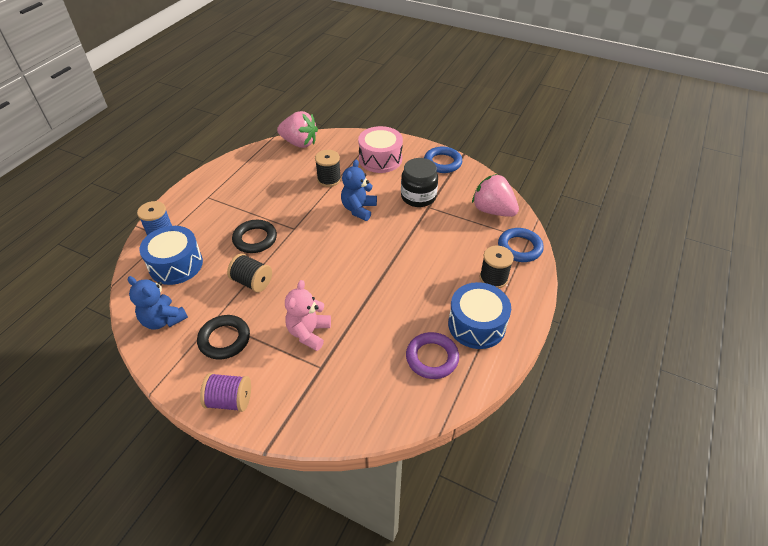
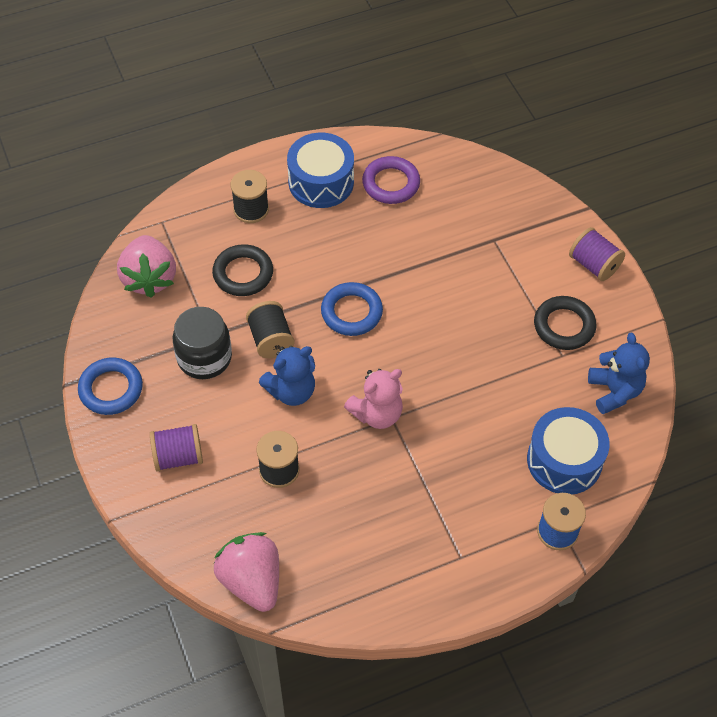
camera: 140 degrees left, 10 degrees up
(252, 282) = (493, 374): black spool -> black spool (271, 339)
(255, 239) = (449, 434): black ring -> black ring (243, 273)
(309, 333) = (478, 278): pink teddy bear -> pink teddy bear (377, 414)
(380, 159) = (178, 456): pink drum -> purple spool
(519, 248) = (184, 219): blue ring -> blue ring (351, 312)

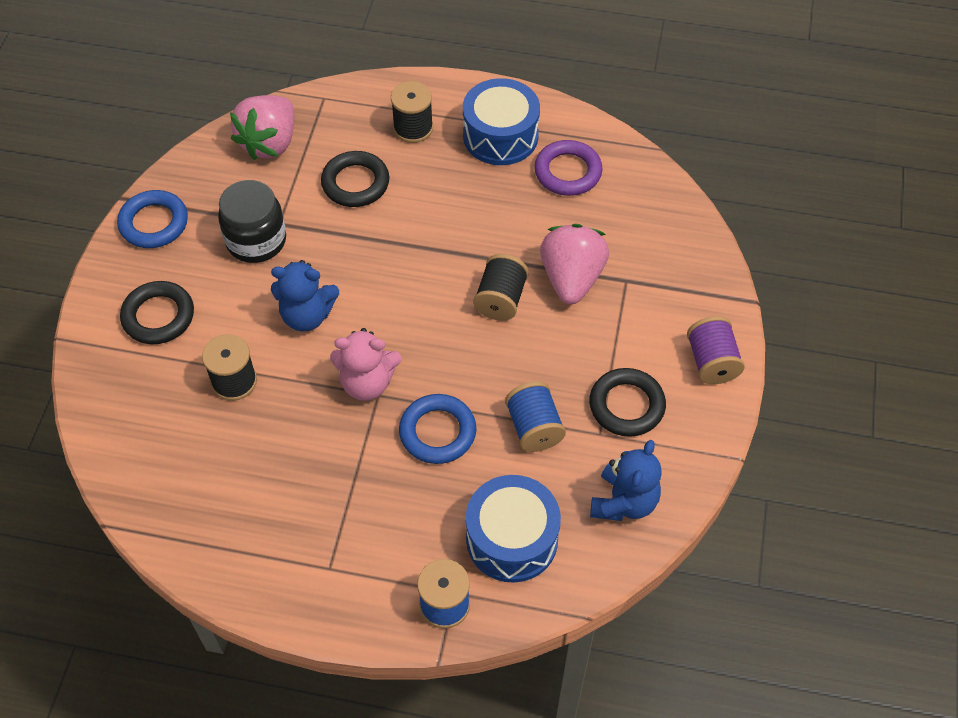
camera: 35 degrees right, 0 degrees up
(178, 456) = (158, 316): purple spool -> black ring
(252, 581) = (124, 467): pink strawberry -> pink strawberry (571, 278)
(271, 339) = (329, 257): black spool -> black spool (500, 299)
(351, 312) = (425, 274): blue ring -> blue ring (437, 432)
(516, 377) = (534, 427): none -> blue spool

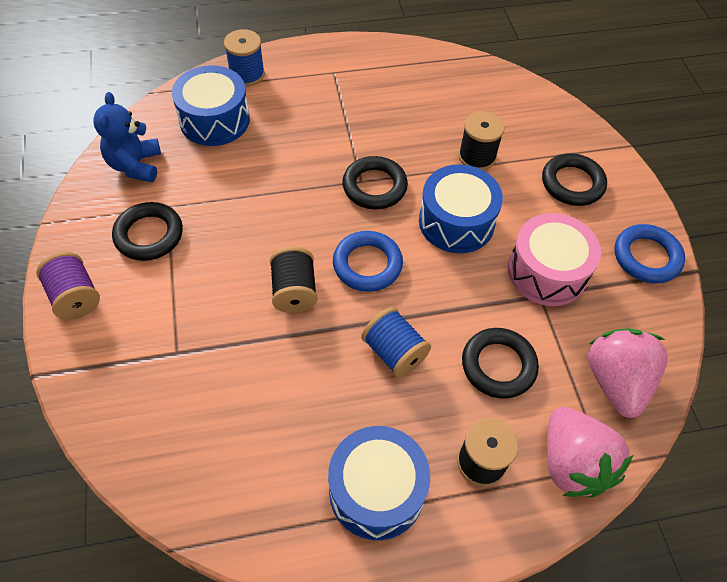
camera: 155 degrees right, 0 degrees up
(256, 240) = (547, 272): black jar -> pink drum
(307, 315) = (456, 222): blue teddy bear -> blue drum
(367, 383) = (374, 186): pink teddy bear -> black ring
(437, 432) = (300, 169): blue ring -> blue ring (367, 264)
(534, 427) = (224, 195): blue spool -> blue spool (394, 352)
(568, 172) = (278, 467): purple ring -> none
(571, 278) = (233, 336): pink strawberry -> pink strawberry (572, 463)

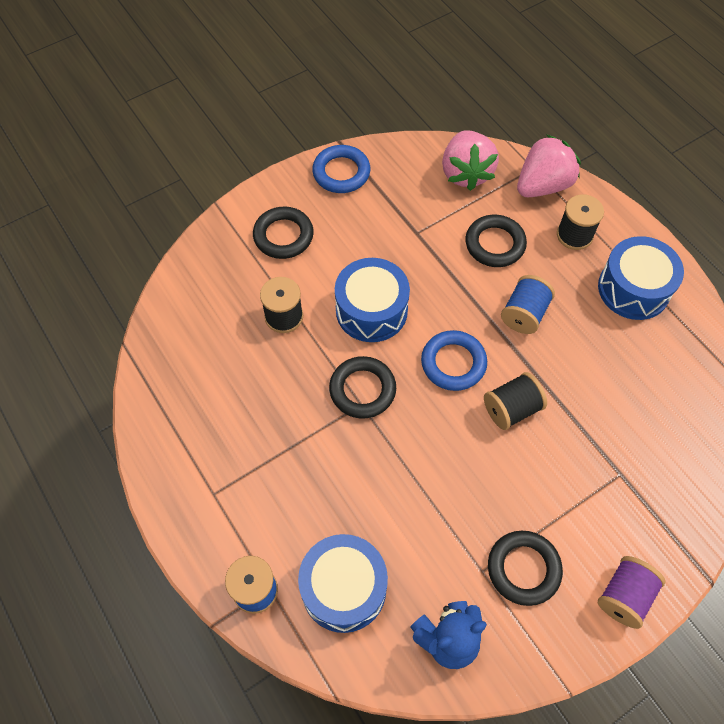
camera: 110 degrees left, 5 degrees up
(547, 272) = (391, 233): pink drum -> none
(616, 381) = (466, 173): pink strawberry -> pink strawberry turned 75 degrees counterclockwise

